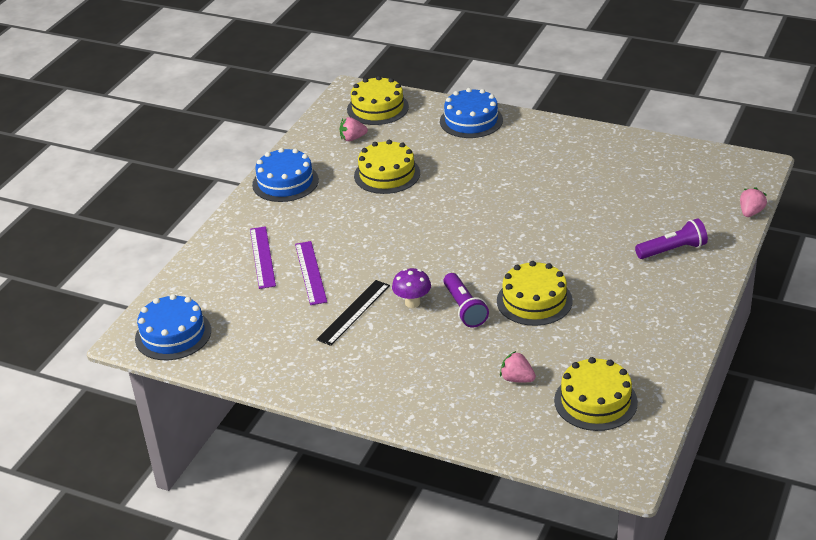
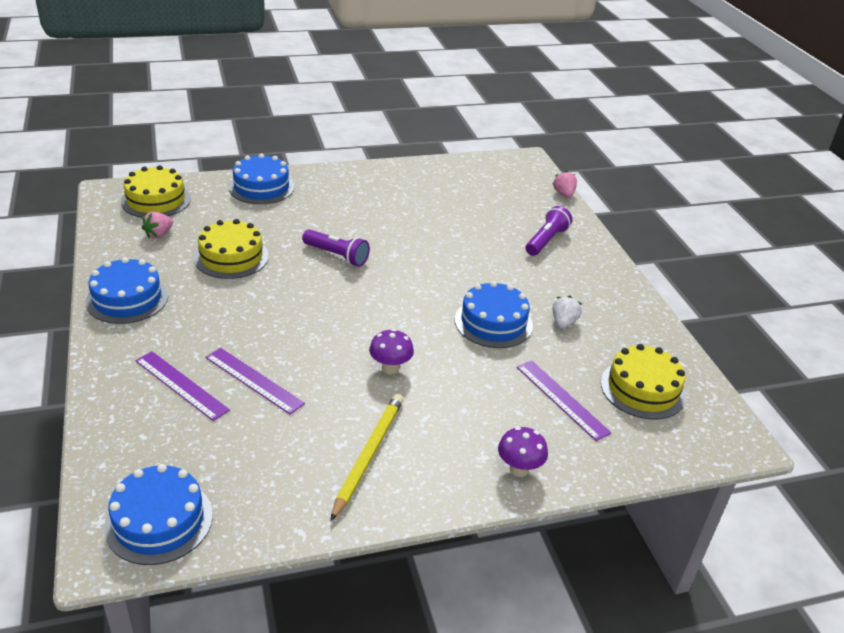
camera: 45 degrees left, 0 degrees up
(332, 353) = (368, 455): none -> yellow pencil
(354, 312) = (343, 402): black ruler -> none
(423, 409) = (519, 469): none -> purple mushroom
(464, 308) = (443, 354): purple flashlight -> purple flashlight (336, 256)
(517, 379) = (562, 399): pink strawberry -> purple ruler
(534, 301) = (493, 322): yellow cake -> blue cake
(595, 324) = (563, 322): none -> white strawberry

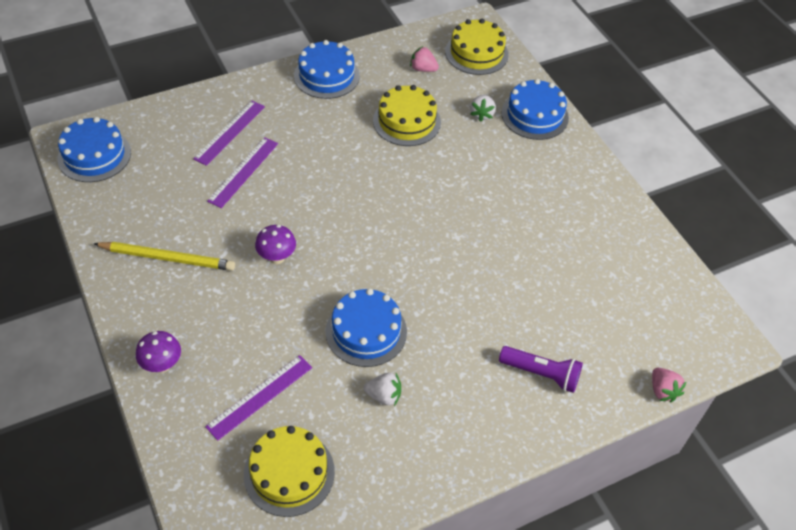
camera: 80 degrees right, 15 degrees up
(245, 213) = (482, 114): none -> white strawberry
(336, 256) = (436, 192): purple flashlight -> none
(564, 194) = (662, 390): pink strawberry -> pink strawberry turned 90 degrees clockwise

